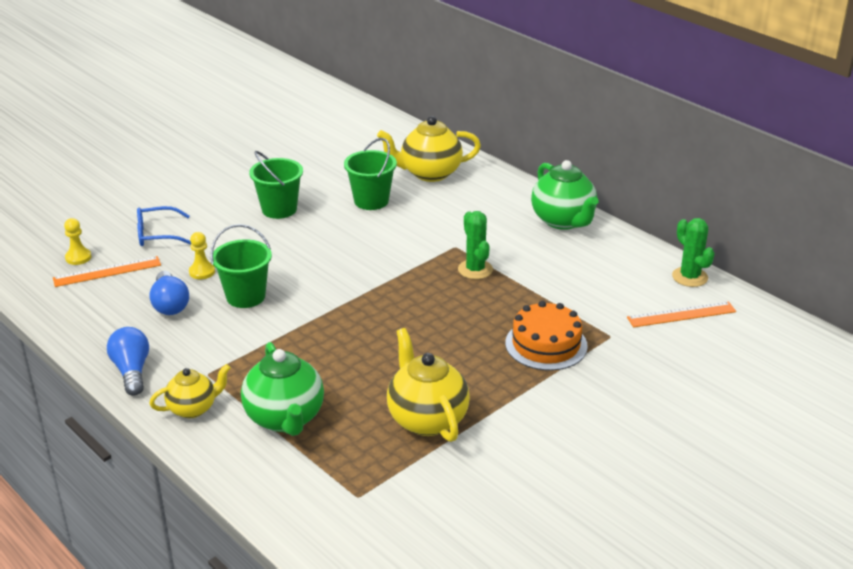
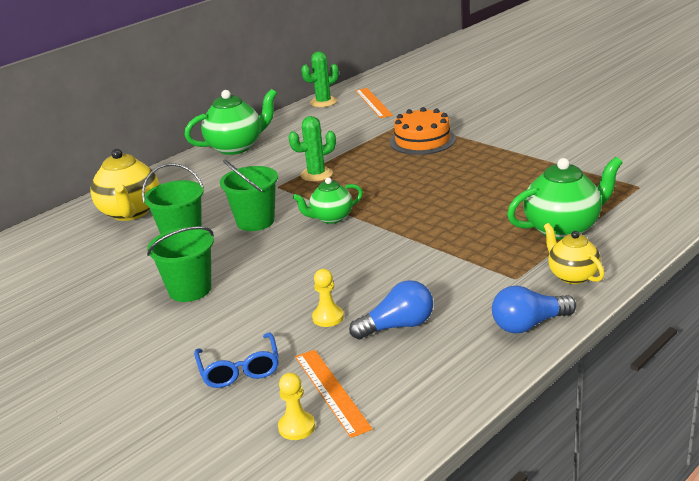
camera: 90 degrees left, 5 degrees down
(245, 296) = (375, 280): green bucket -> green bucket (255, 221)
(373, 276) = (331, 218): none -> green teapot
(427, 419) = (534, 172): yellow teapot -> none

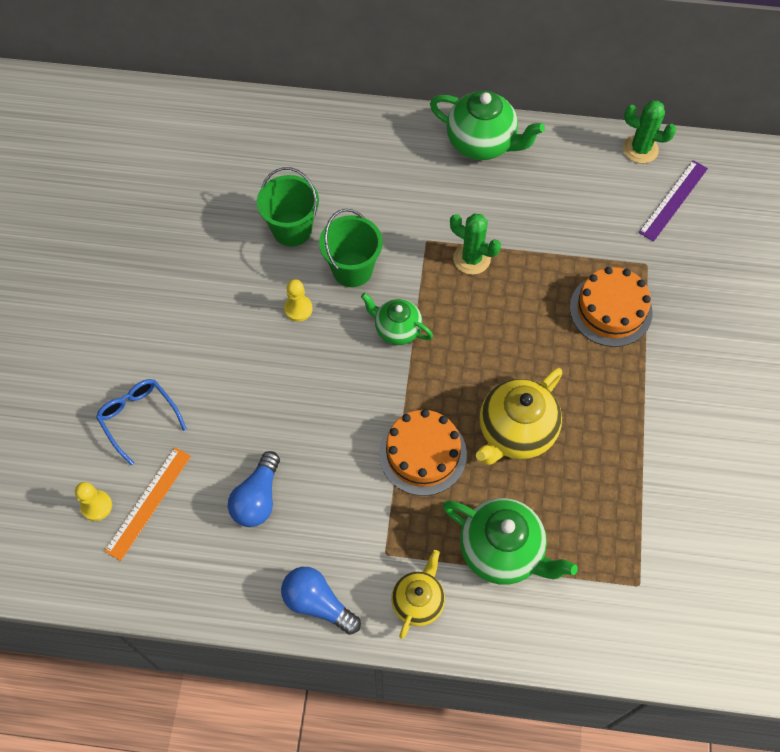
camera: 50 degrees right, 35 degrees up
(130, 212) = (305, 154): yellow teapot -> yellow teapot (515, 432)
(190, 290) = (218, 300): green bucket -> none
(239, 369) = (138, 418): blue glasses -> blue glasses turned 105 degrees clockwise
(328, 317) = (239, 435): yellow pawn -> yellow pawn (298, 309)
(373, 102) = (673, 200): orange ruler -> purple ruler
(398, 326) = (257, 498): blue light bulb -> blue light bulb turned 75 degrees clockwise
(447, 237) = (422, 454): none -> orange cake

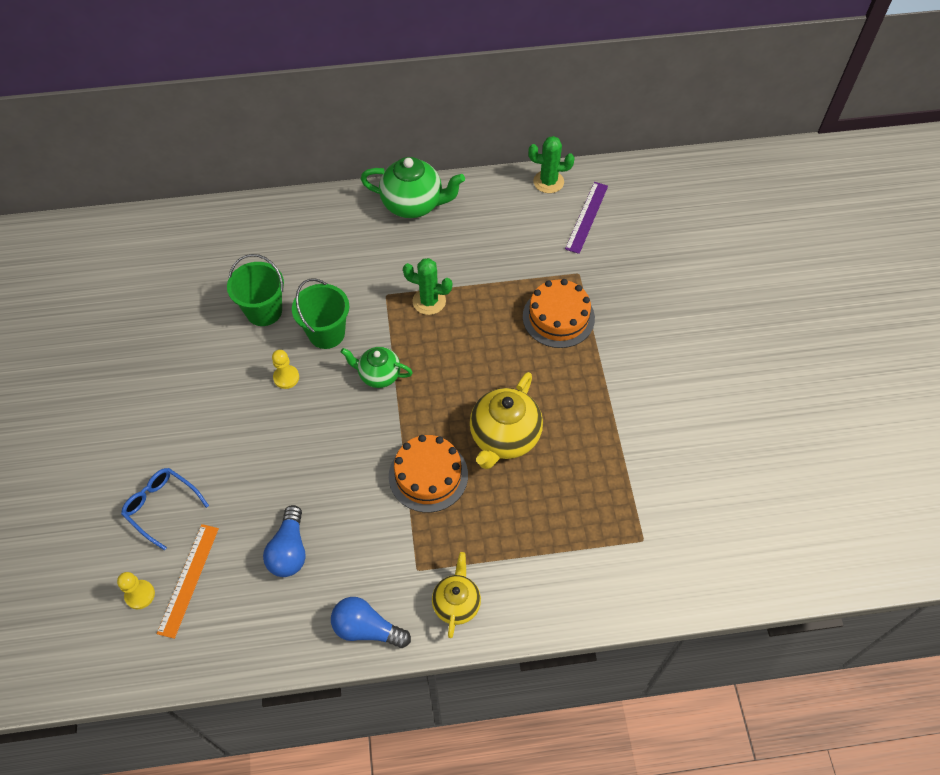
camera: 15 degrees left, 5 degrees down
(502, 551) = (519, 541): green teapot -> none

